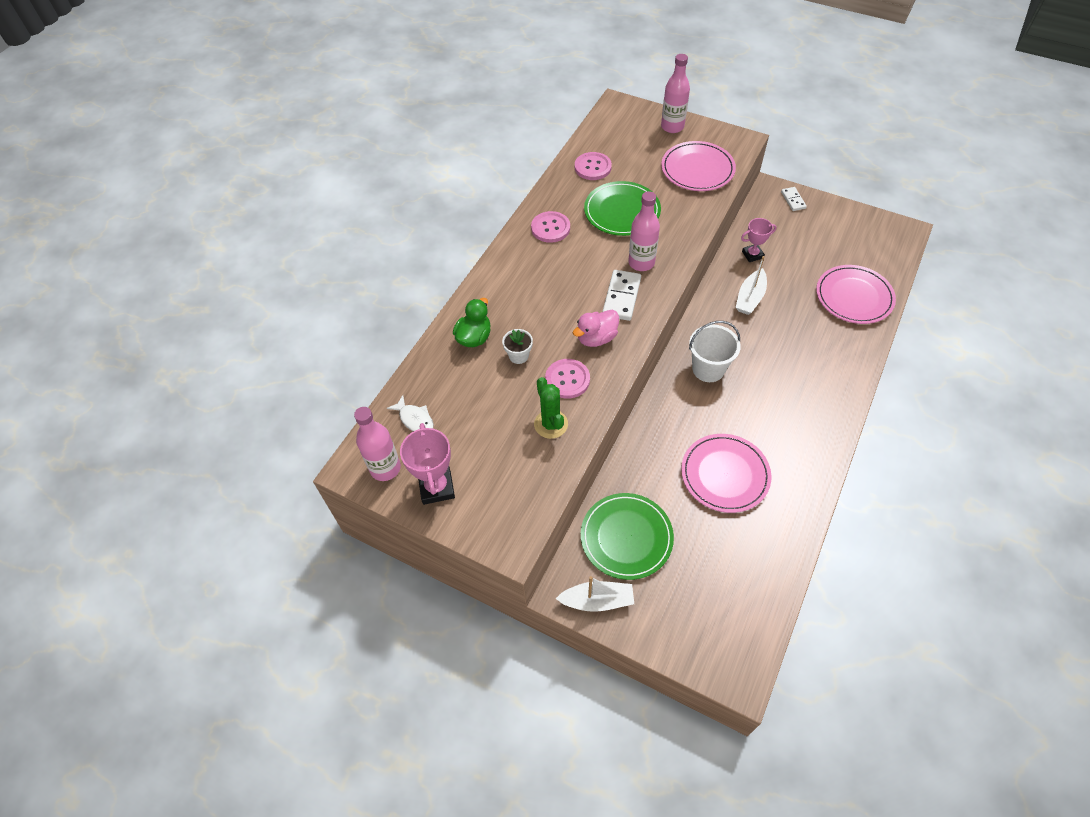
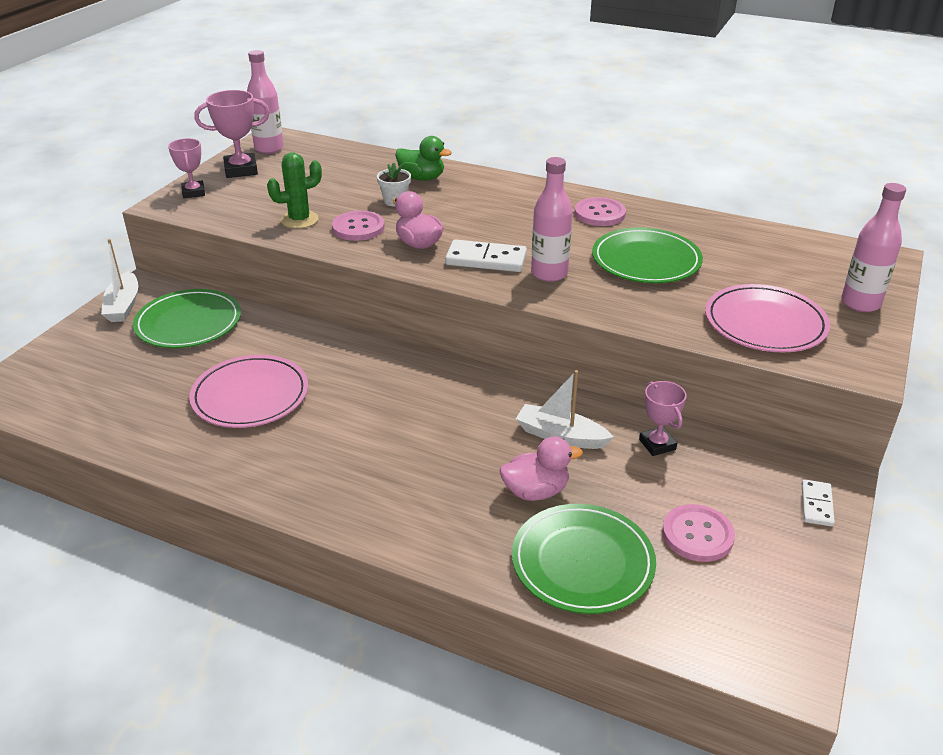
camera: 85 degrees right, 20 degrees down
(415, 419) = (321, 157): white fish -> none
(485, 523) = (193, 192): none -> pink trophy
(593, 167) = (729, 239): pink button -> pink button (697, 535)
(708, 369) = (421, 389): white bucket -> none
(793, 200) = (816, 505): white domino -> white domino turned 60 degrees counterclockwise
(802, 313) = (536, 491): none -> pink duck
(854, 297) = (582, 562): pink plate -> green plate

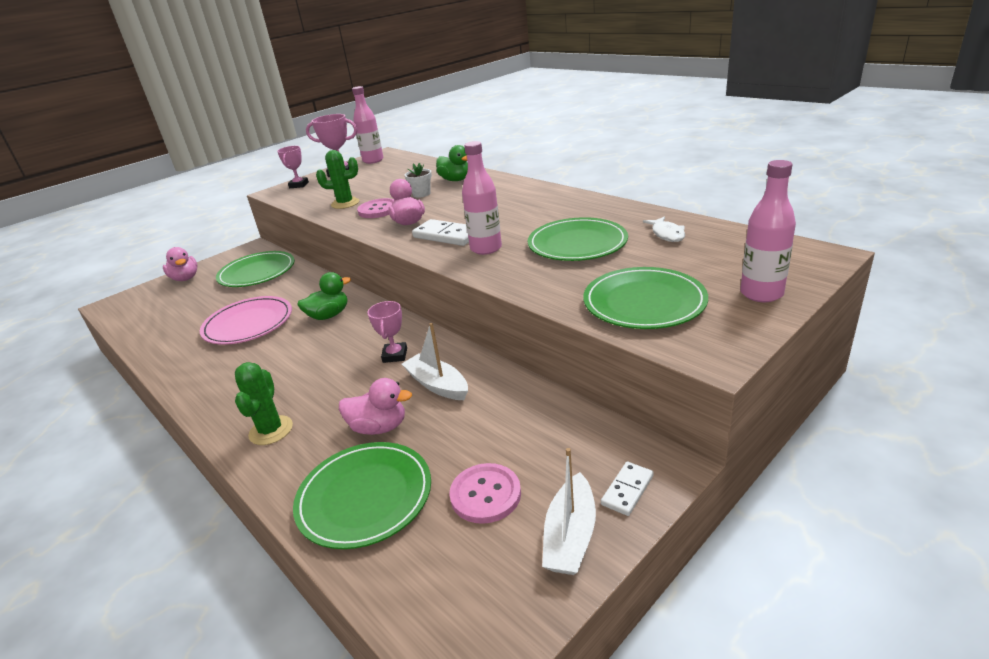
camera: 25 degrees right, 5 degrees down
(79, 342) = (185, 278): none -> pink duck
(123, 306) = (231, 258): white boat -> white boat (570, 536)
(353, 371) = (329, 315): none -> green duck
(413, 517) = (271, 430): none -> green cactus
(599, 214) = (570, 208): pink button -> none
(657, 444) = (513, 405): pink trophy -> pink trophy (395, 355)
(729, 242) = (667, 234): none -> white fish
(765, 323) = (644, 302): pink plate -> green plate

